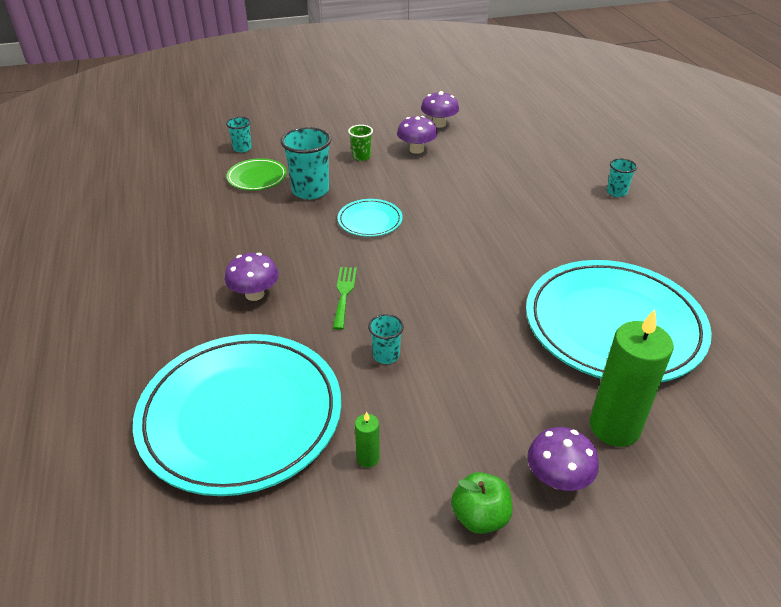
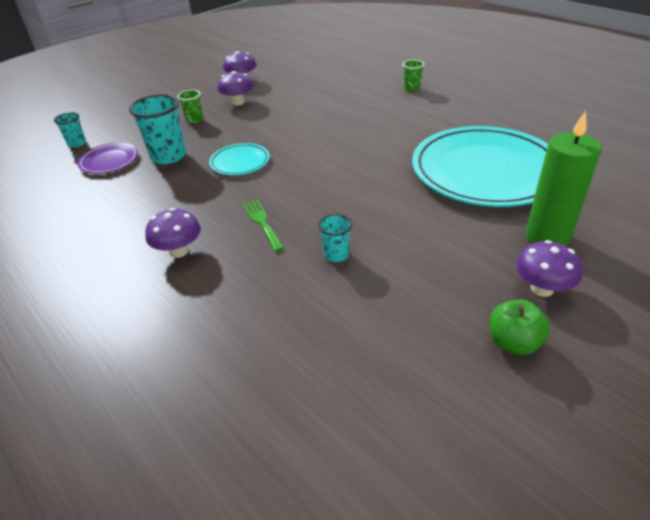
camera: 25 degrees left, 0 degrees up
(241, 416) = (245, 355): turquoise plate -> none
(257, 177) = (109, 161): green plate -> purple plate
(368, 458) = (388, 339): green candle -> none
(616, 192) = (411, 88): turquoise cup -> green cup

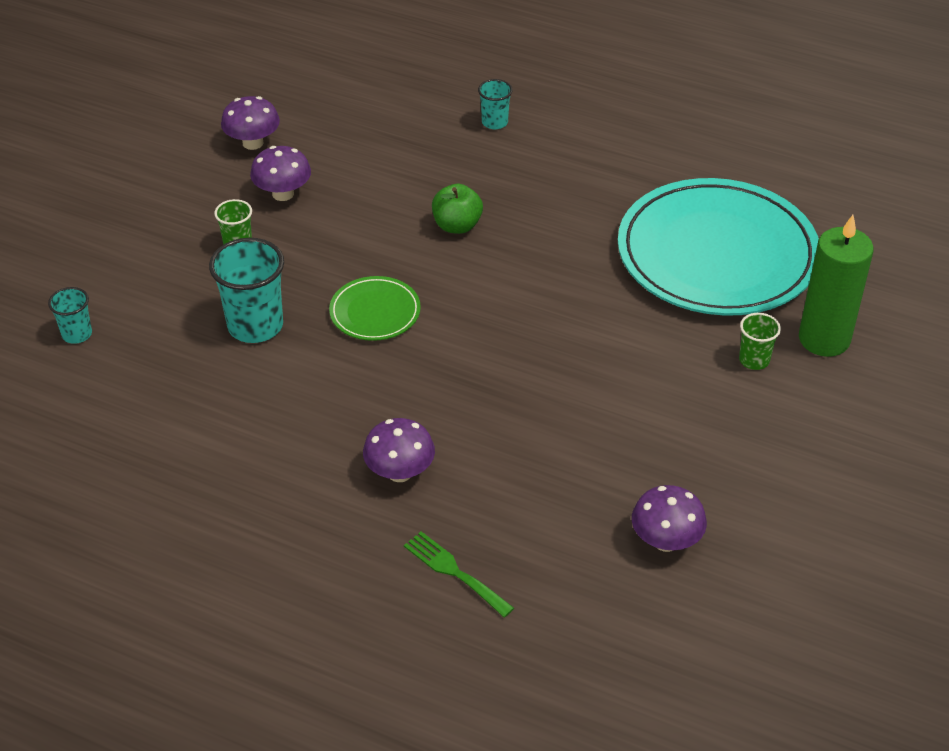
camera: 25 degrees left, 5 degrees up
(109, 161) = (166, 355): purple plate -> none
(240, 162) = (375, 312): turquoise plate -> green plate
(262, 222) = (477, 403): green fork -> green fork (454, 572)
(336, 254) = (600, 425): turquoise cup -> turquoise cup (494, 122)
(411, 88) = (543, 112): green cup -> green cup (754, 360)
(513, 342) = (836, 478): green apple -> green apple (457, 226)
(542, 288) = (842, 408): purple mushroom -> purple mushroom (666, 541)

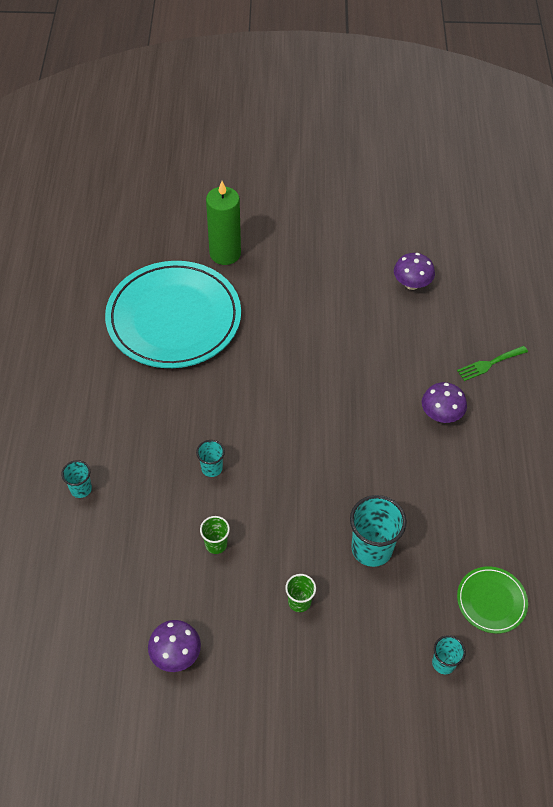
camera: 115 degrees left, 10 degrees up
(283, 194) = (228, 599): purple mushroom -> none
(375, 312) = (321, 482): green plate -> green plate (491, 601)
(454, 572) = (489, 364): green fork -> green fork turned 45 degrees clockwise
(457, 226) = (211, 468): green apple -> turquoise cup
(754, 360) = (259, 279): green cup -> green cup (216, 544)

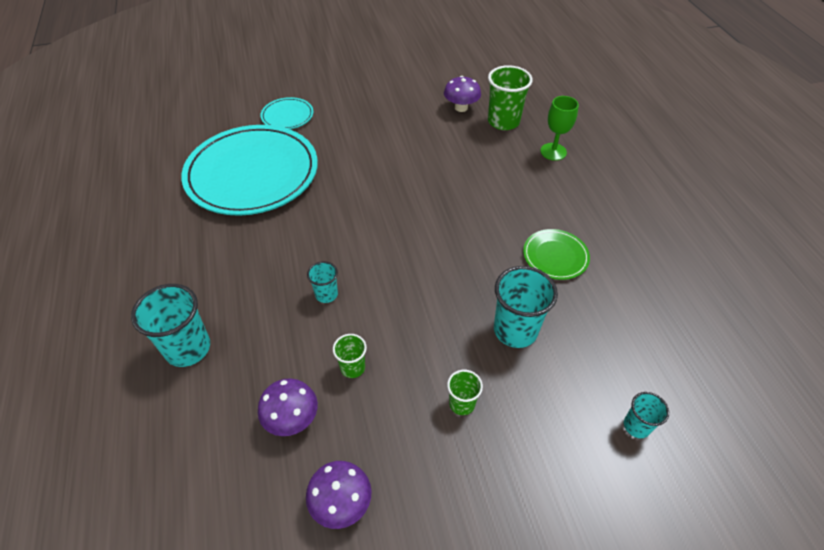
camera: 15 degrees left, 5 degrees down
(81, 489) = (188, 348): turquoise cup -> turquoise cup, size x1.85
(225, 253) = (287, 116): green candle -> turquoise plate
(441, 414) = (529, 199): purple mushroom -> purple mushroom (292, 419)
(451, 313) = (503, 122): none -> green cup
(489, 364) = (553, 152): green fork -> green goblet
(491, 601) = (653, 350): green plate -> green plate (555, 256)

